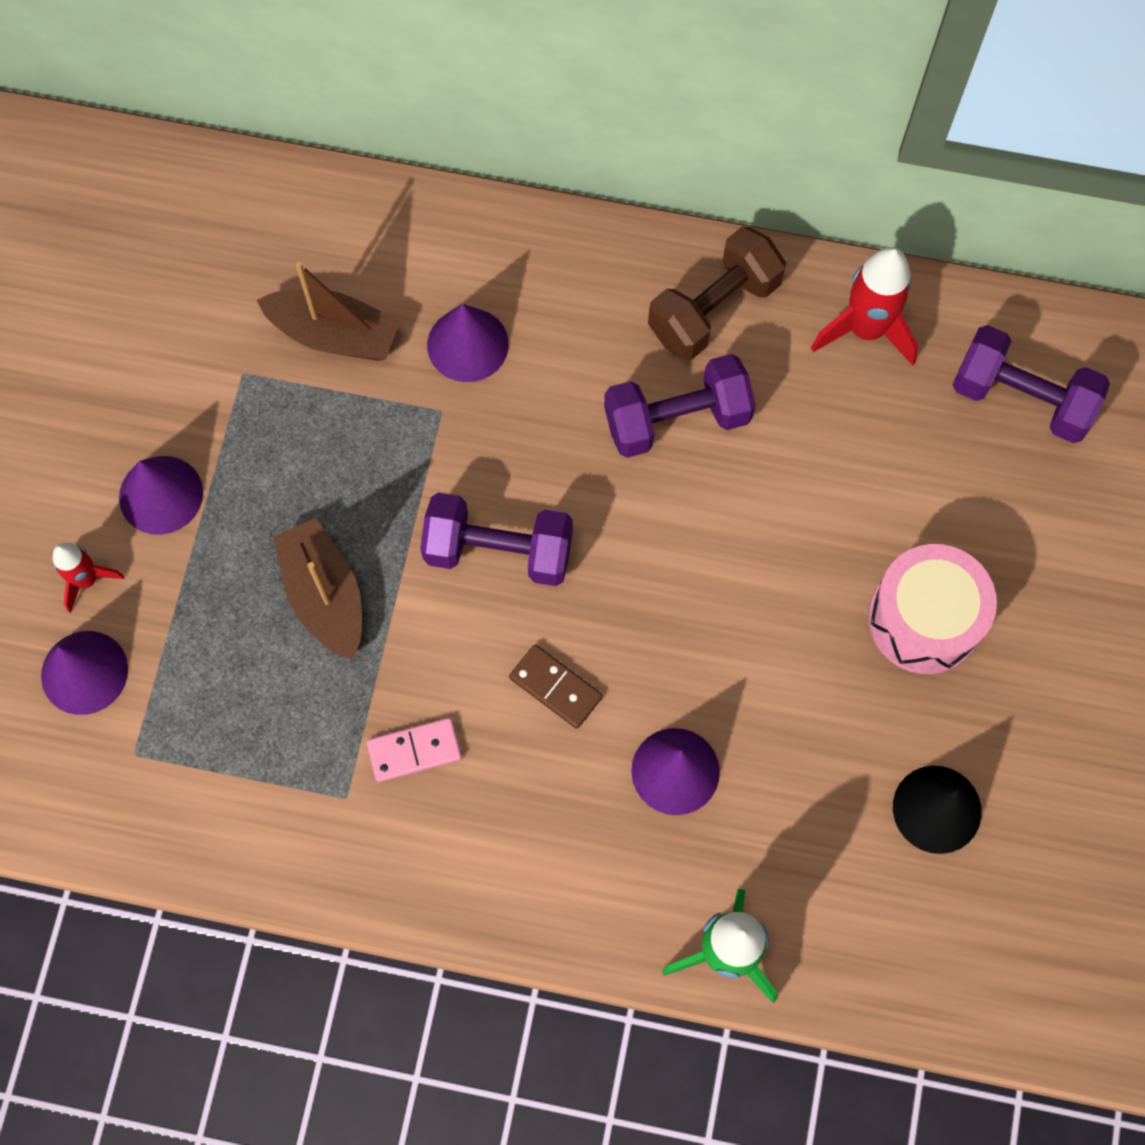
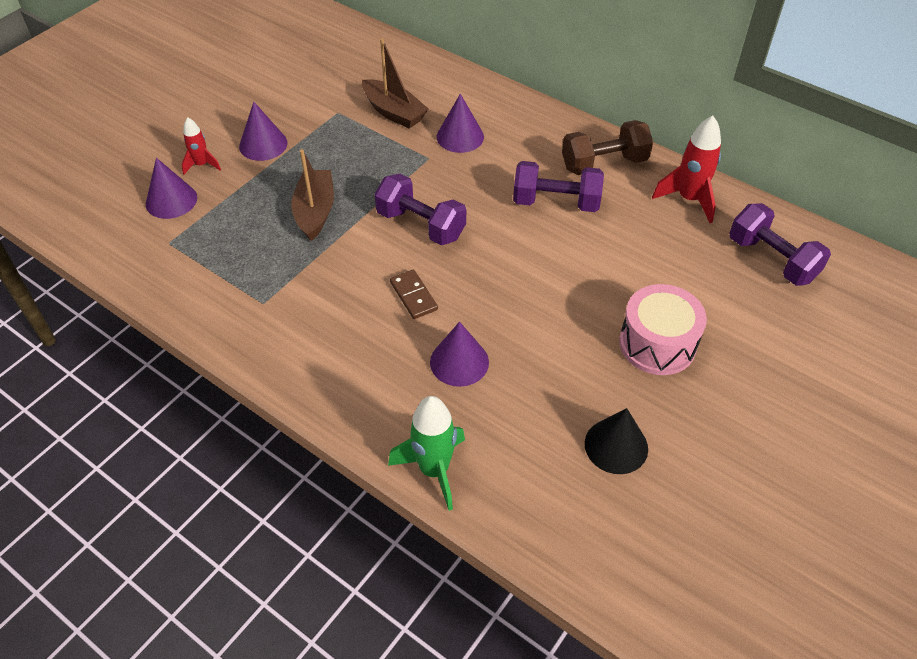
camera: 25 degrees right, 20 degrees down
(414, 751) = (315, 296): pink domino -> none

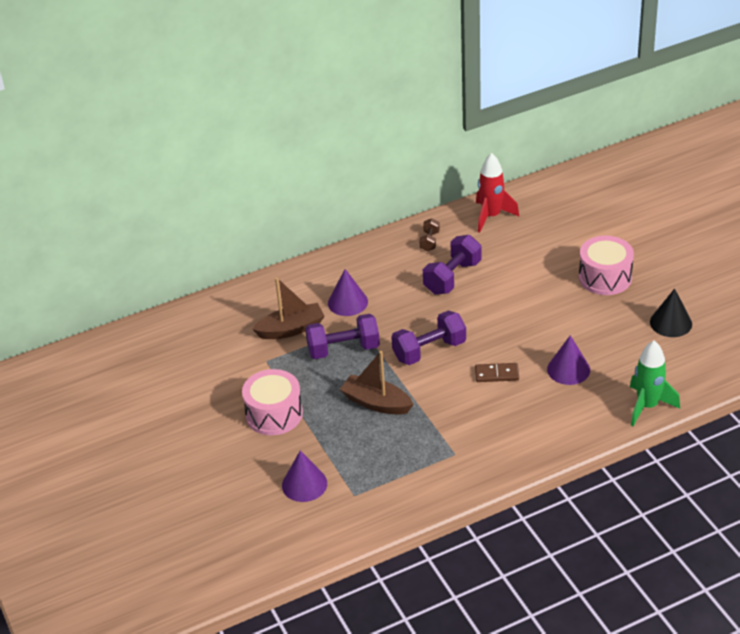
camera: 60 degrees left, 10 degrees down
(202, 165) = (273, 457): red rocket -> none
(263, 144) = (274, 414): purple cone -> pink drum
(604, 163) = (429, 241): brown dumbbell -> brown dumbbell, size x0.53
(772, 259) = (567, 203): purple dumbbell -> purple dumbbell (343, 349)

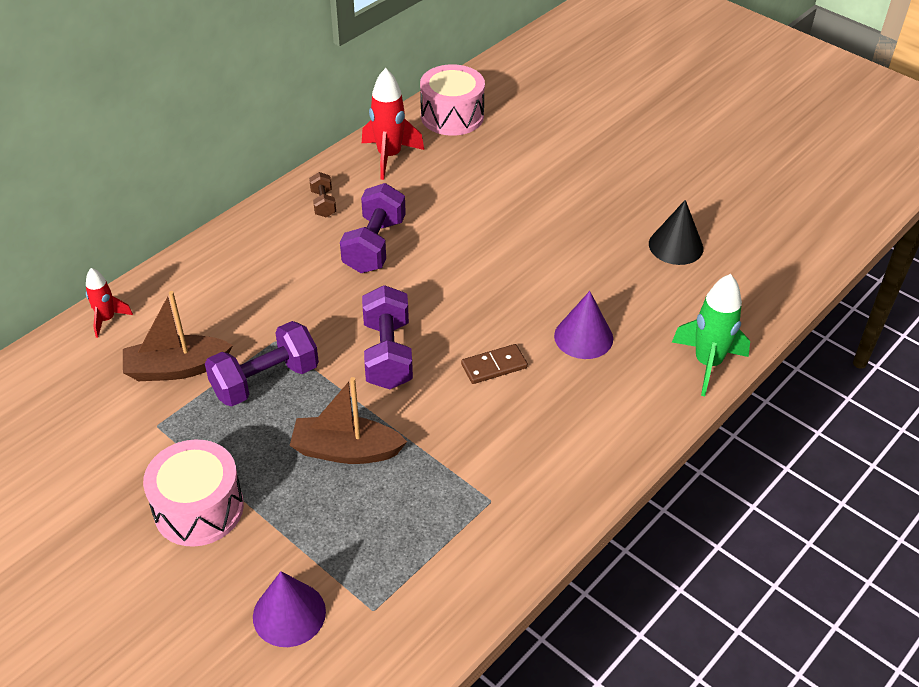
camera: 25 degrees left, 5 degrees up
(258, 289) = (107, 319): none -> red rocket
(291, 329) = (177, 368): brown boat -> brown boat turned 150 degrees counterclockwise
(347, 302) = (245, 310): purple cone -> none
(429, 350) = (388, 354): purple dumbbell -> purple dumbbell turned 45 degrees counterclockwise
(605, 277) = (567, 205): pink drum -> pink drum (452, 116)

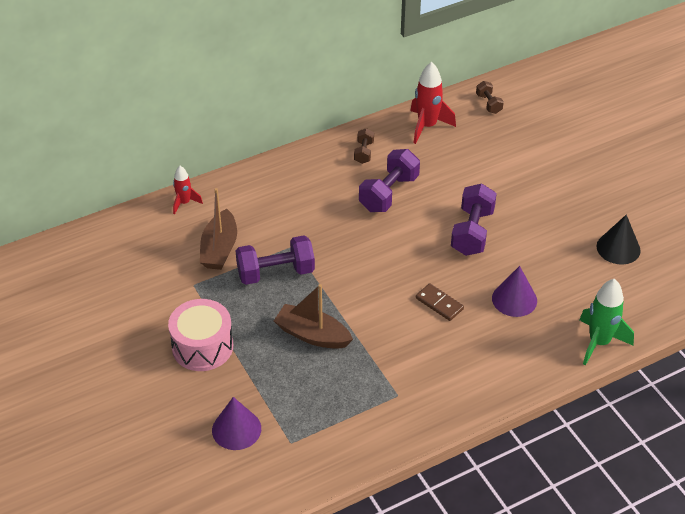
camera: 20 degrees right, 0 degrees up
(177, 368) = (219, 249): brown boat -> brown boat turned 90 degrees counterclockwise
(388, 354) = (367, 275): purple dumbbell -> purple dumbbell (472, 232)
(452, 116) = (488, 104): pink drum -> brown dumbbell
(494, 366) = (439, 304): brown domino -> brown domino turned 45 degrees clockwise

